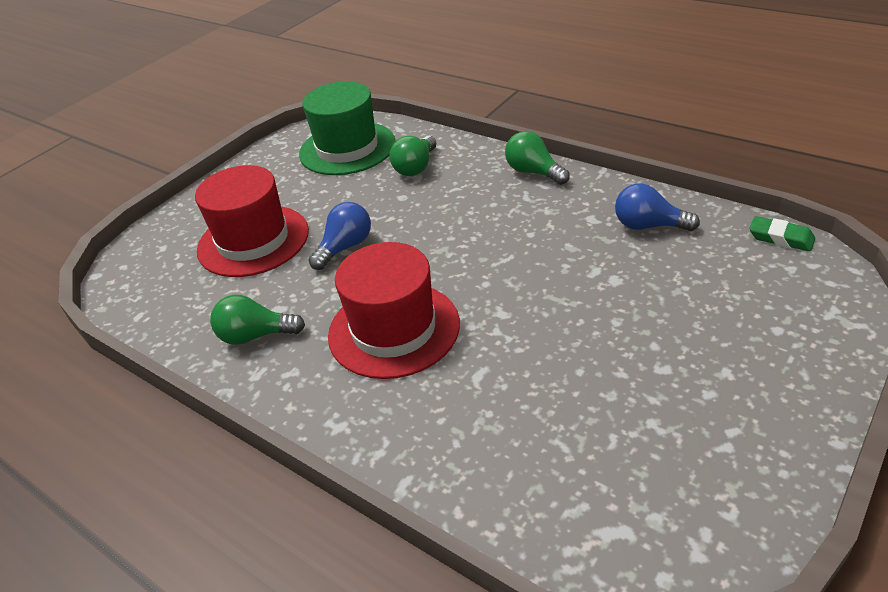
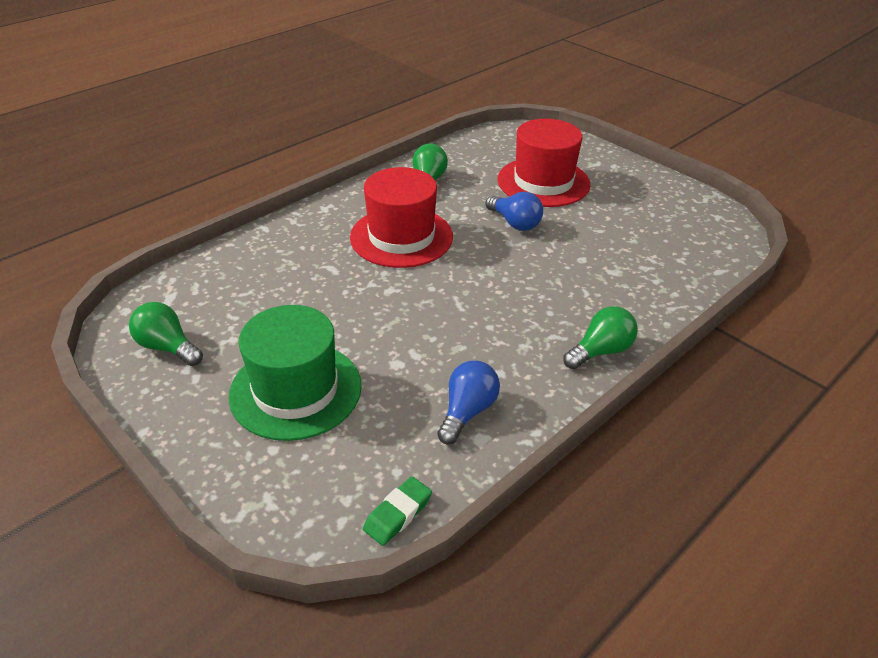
camera: 95 degrees right, 0 degrees up
(347, 148) = (683, 235): green hat -> green hat (296, 390)
(416, 167) = (634, 273): green light bulb -> green light bulb (167, 347)

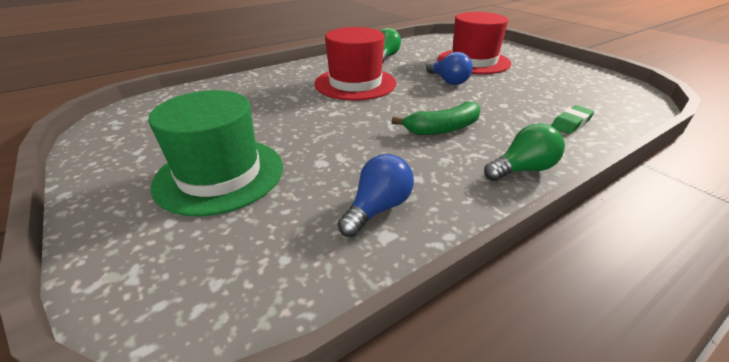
camera: 10 degrees right, 5 degrees down
(167, 347) = (134, 135): green light bulb -> none
(398, 514) = (266, 309): green eraser -> green eraser (571, 123)
(517, 303) = (443, 128): none -> green banana

